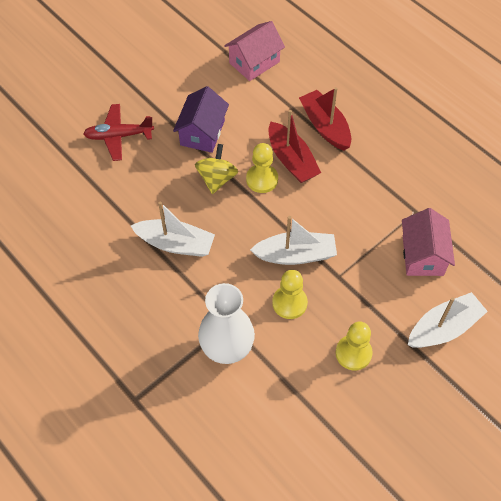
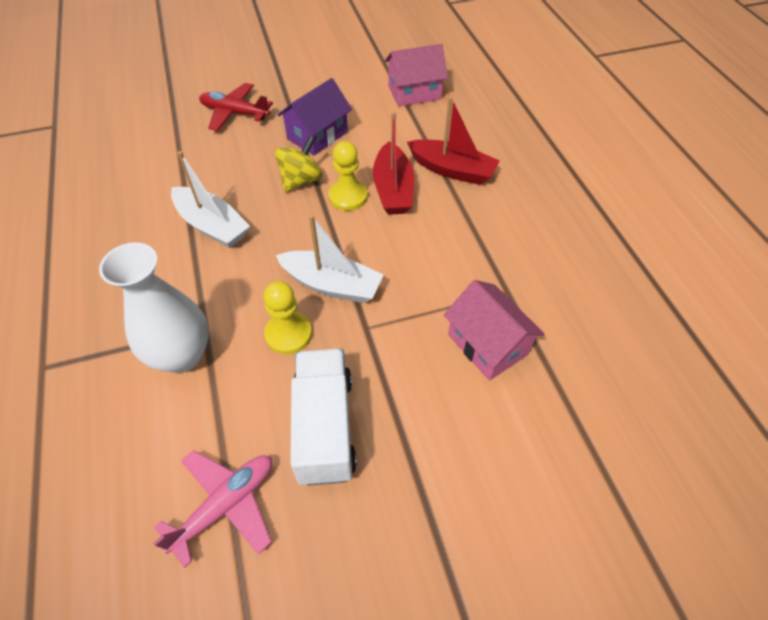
camera: 25 degrees right, 5 degrees down
(324, 426) = (225, 505): none -> pink plane
(325, 126) = (452, 170): red boat -> red boat turned 120 degrees clockwise
(353, 353) = (325, 427): yellow pawn -> white truck
(422, 255) = (487, 344): pink house -> pink house turned 60 degrees counterclockwise
(443, 328) = (464, 447): white boat -> none

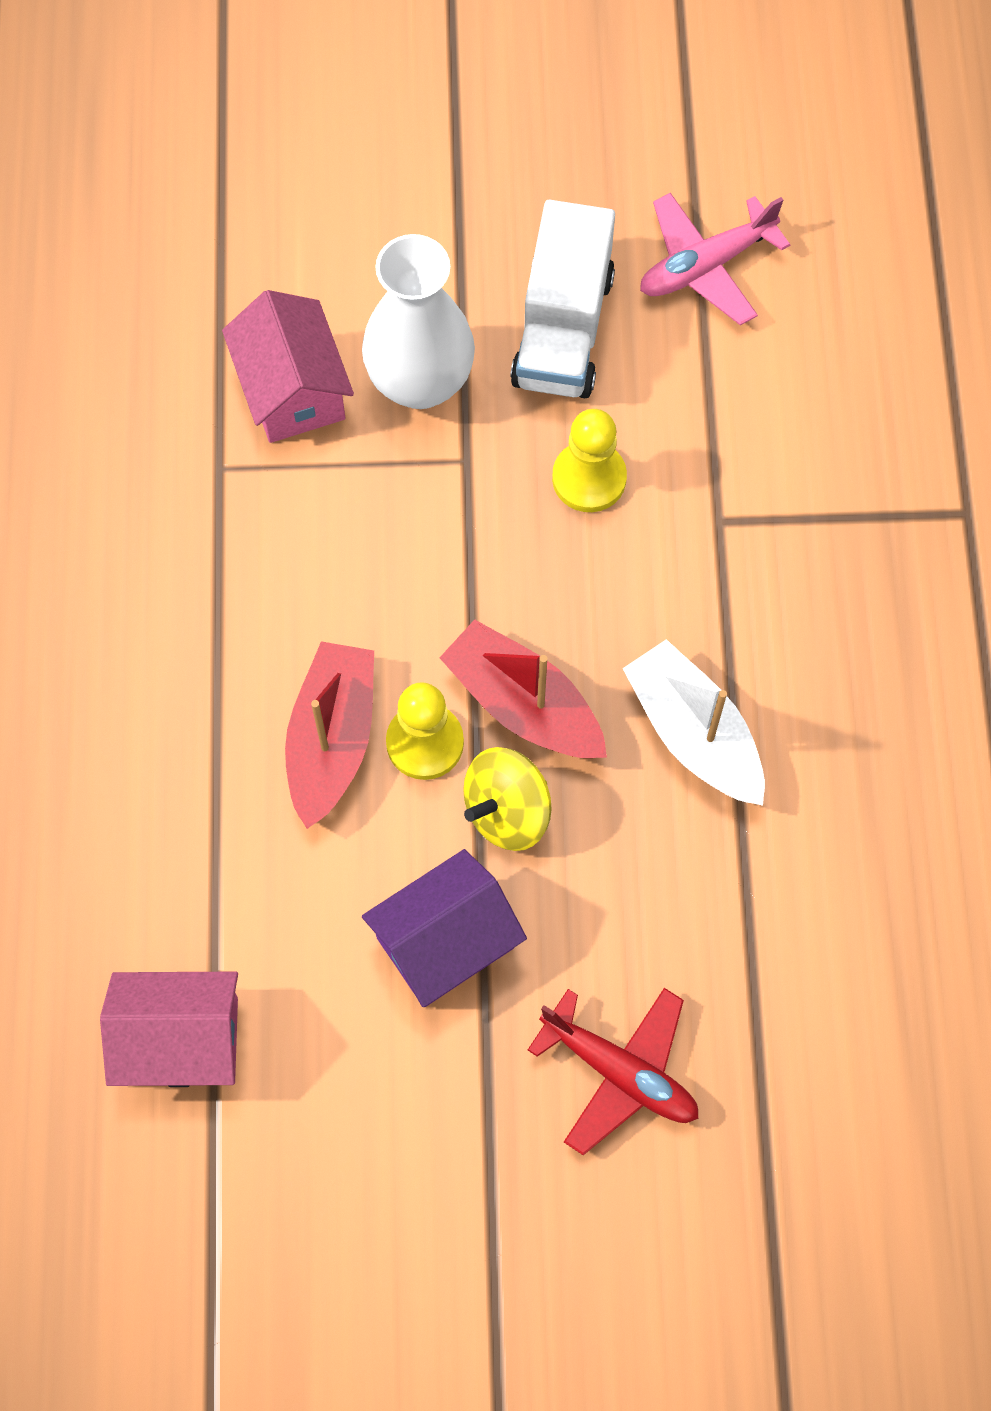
camera: 165 degrees left, 15 degrees up
(182, 355) = (756, 482): white vase -> white vase (420, 382)
(331, 285) = (502, 551): white boat -> none
(452, 170) = (197, 762): red boat -> red boat (524, 704)

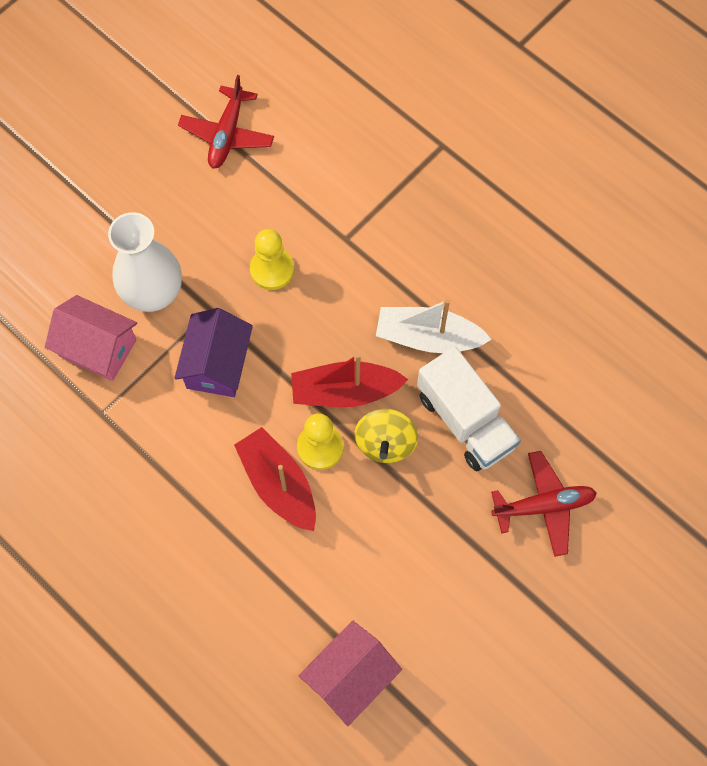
camera: 45 degrees left, 0 degrees up
(445, 942) = (417, 523): purple house -> purple house (217, 364)
(563, 329) = (193, 215): white truck -> white truck (465, 421)
(706, 265) = (227, 134): pink plane -> red plane

